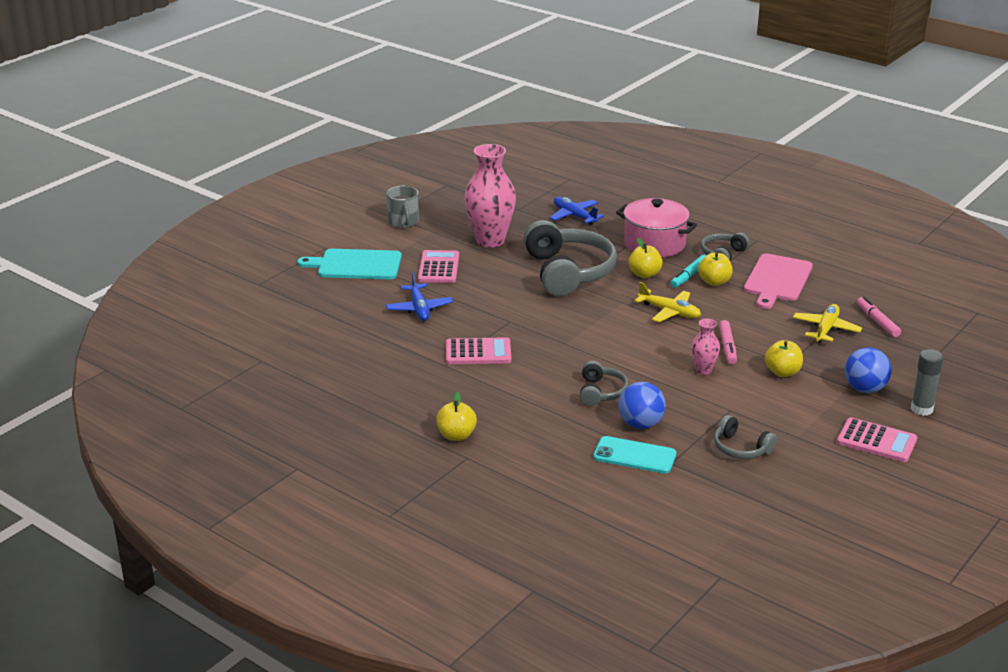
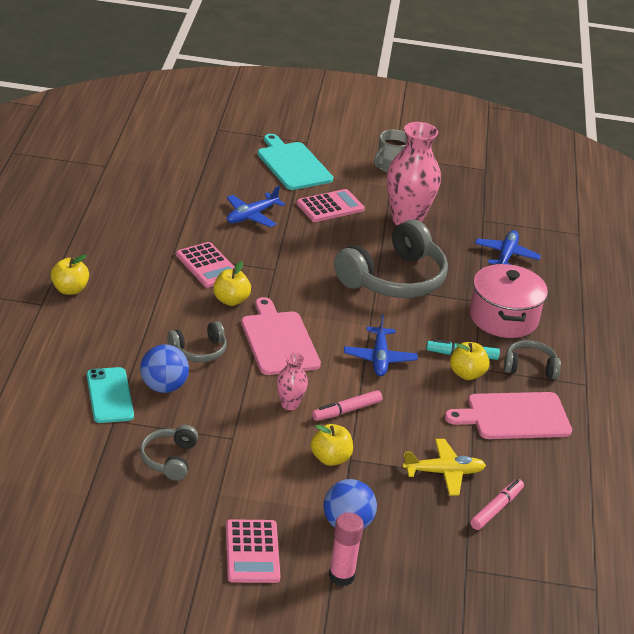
camera: 55 degrees right, 5 degrees up
(614, 350) = (278, 341): none -> pink cutting board
(644, 274) = (436, 326): yellow apple -> yellow apple (231, 300)
(669, 312) = (379, 358): yellow plane -> blue plane
(921, 409) = (341, 576): grey glue stick -> pink glue stick

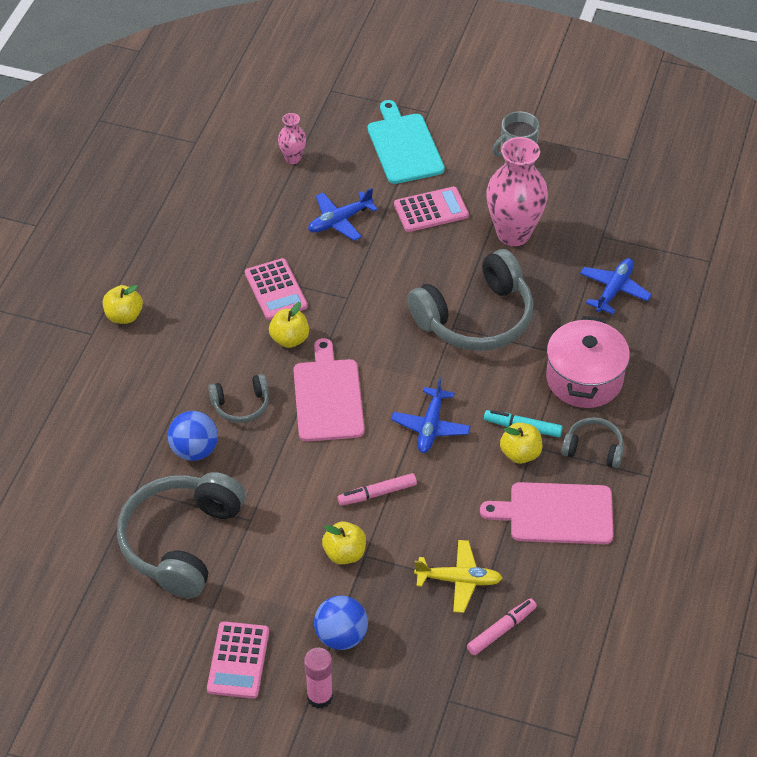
camera: 15 degrees right, 15 degrees up
(109, 395) = (138, 457): turquoise phone -> none
(169, 459) = (181, 541): grey headphones -> grey headphones, size x2.05
(289, 404) = (319, 481): pink vase -> pink vase (293, 158)

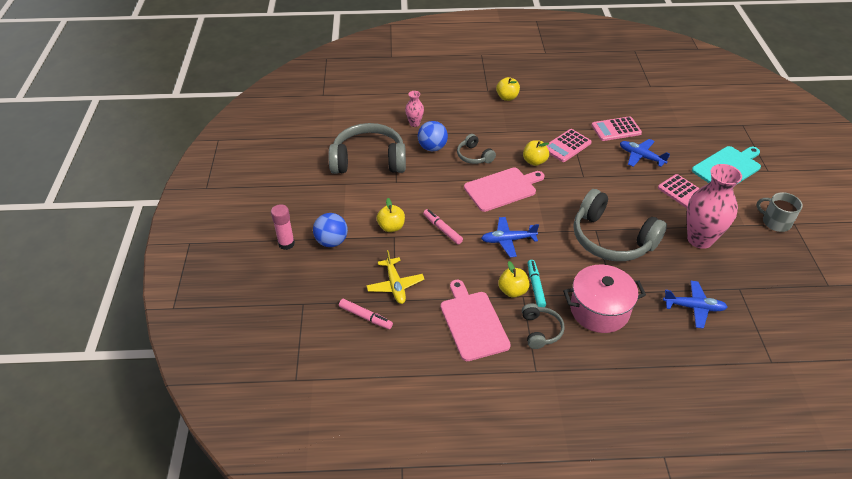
camera: 70 degrees right, 5 degrees down
(238, 660) = (299, 204): pink calculator -> pink calculator (616, 129)
(293, 158) = (673, 125): pink vase -> pink vase (414, 123)

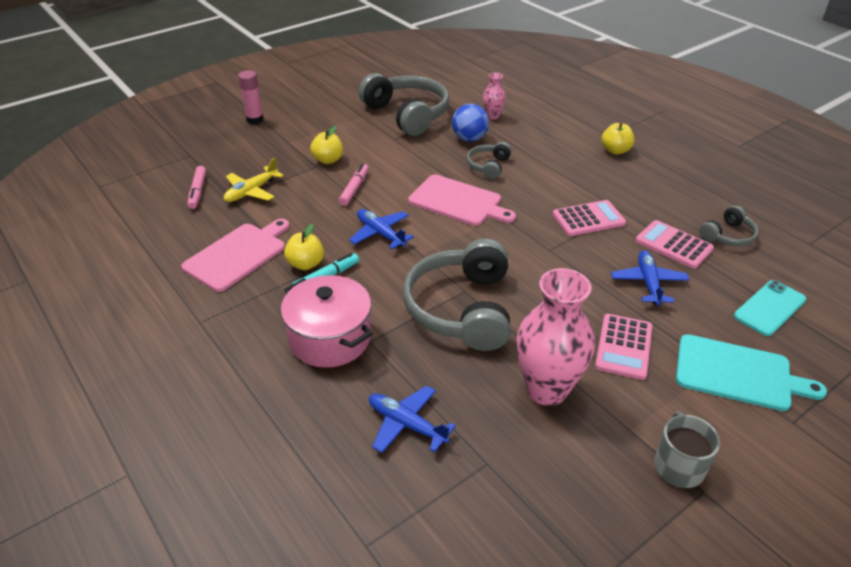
camera: 55 degrees right, 5 degrees down
(331, 241) = (278, 138): blue ball -> none
(534, 161) = (530, 206): yellow apple -> none
(541, 330) = (262, 304): grey headphones -> grey headphones (728, 236)
(567, 146) = (588, 219): pink calculator -> pink calculator turned 150 degrees clockwise
(689, 129) = (769, 308): none -> turquoise phone
(694, 307) = (406, 424): blue plane -> blue plane turned 150 degrees clockwise

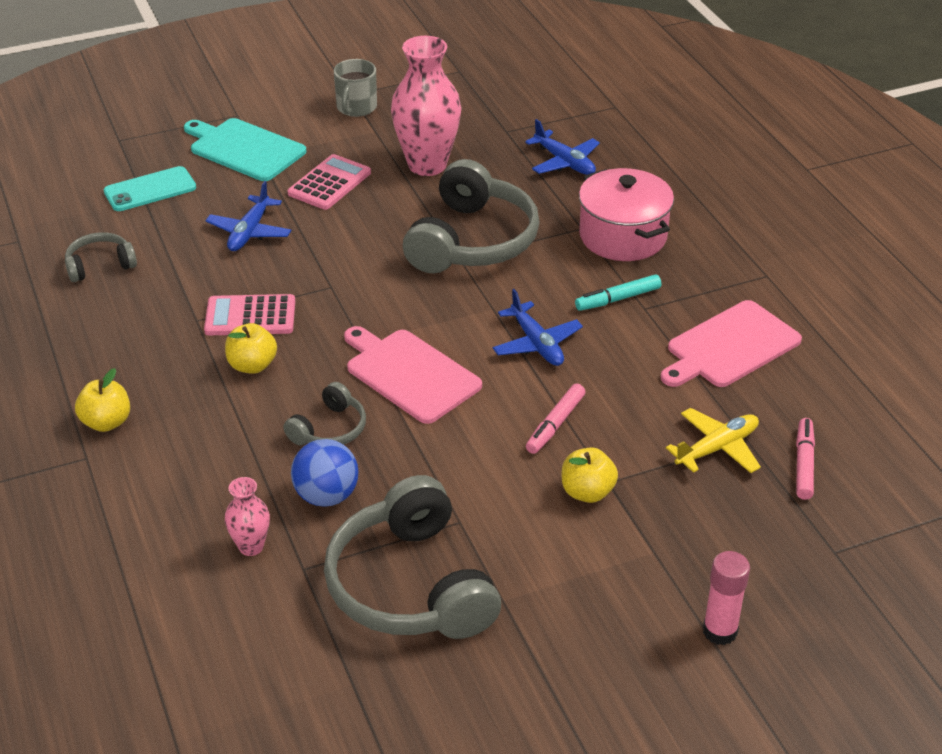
camera: 165 degrees left, 0 degrees up
(306, 264) = (641, 319): yellow apple -> yellow apple (252, 365)
(673, 245) = (177, 266): pink calculator -> none

